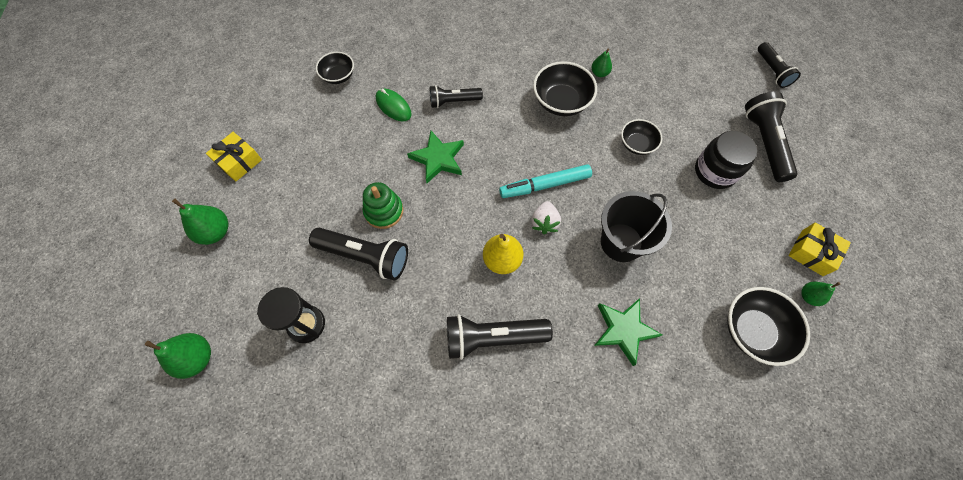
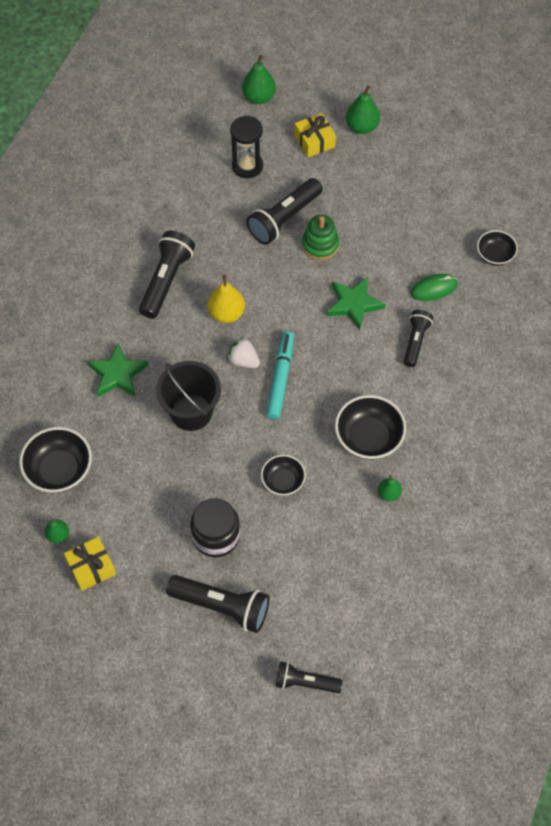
camera: 115 degrees right, 5 degrees down
(239, 161) = (426, 156): yellow gift -> yellow gift (314, 141)

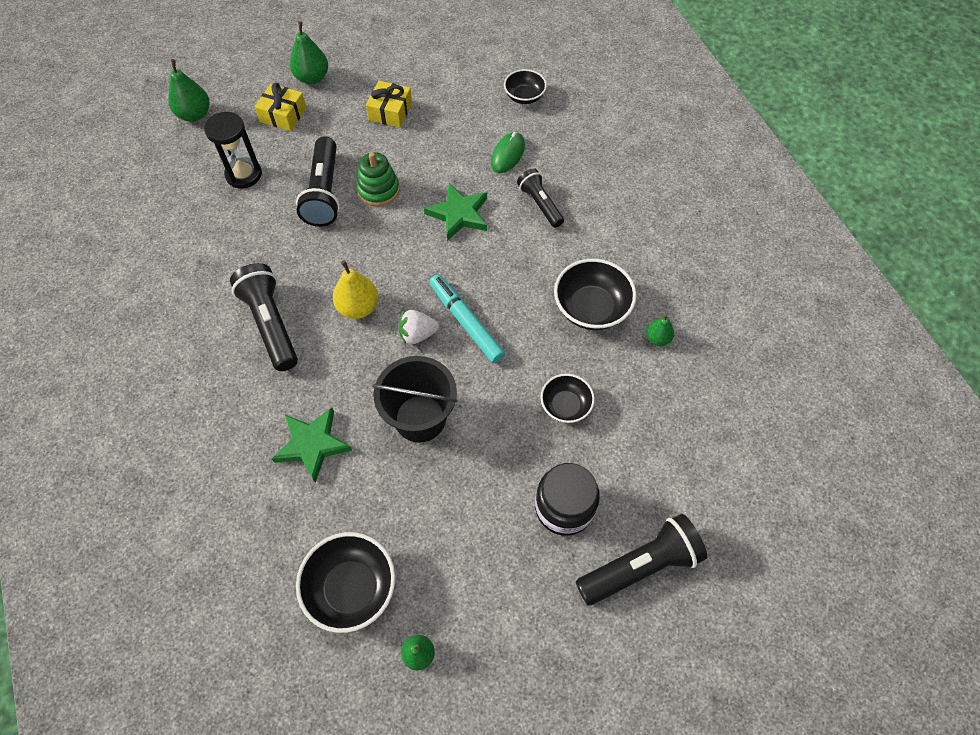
camera: 45 degrees left, 0 degrees up
(91, 567) = (485, 652): yellow gift -> yellow gift (390, 111)
(305, 682) = (781, 561): black flashlight -> none

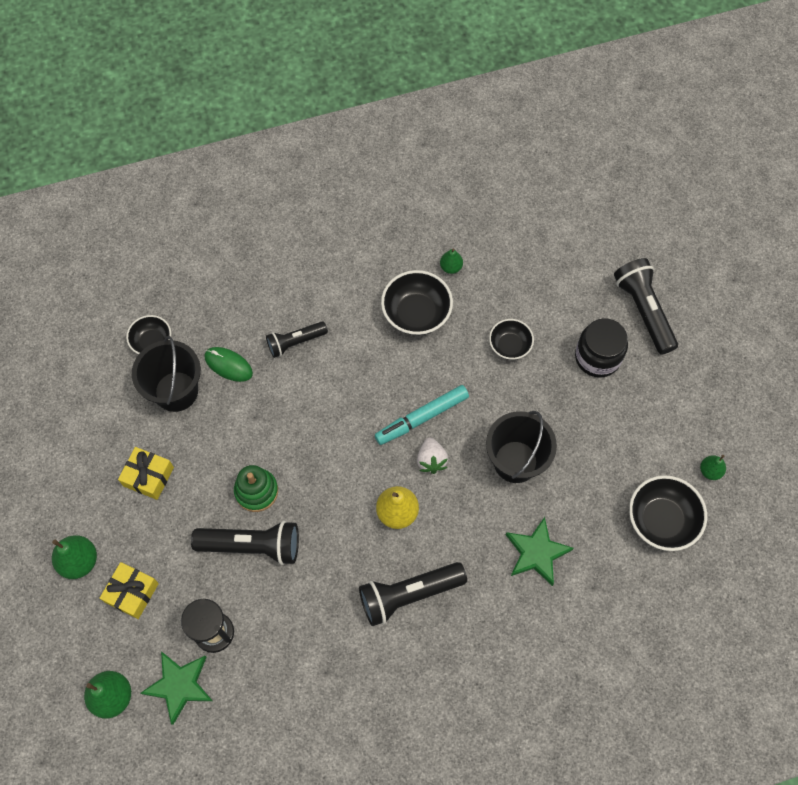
camera: 85 degrees left, 5 degrees up
(459, 214) = (297, 416): green star -> green star (179, 685)
(476, 120) = (176, 391): none -> black bucket

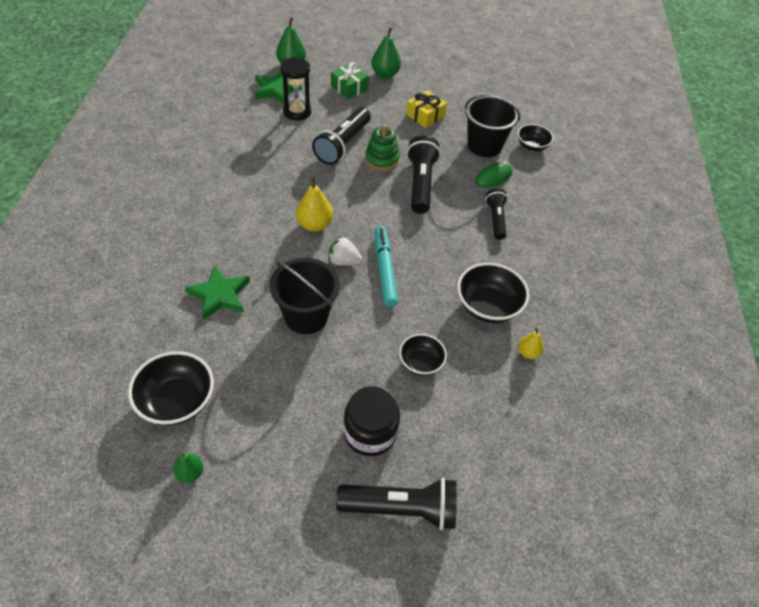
camera: 110 degrees right, 15 degrees down
(132, 593) = (349, 88): yellow gift -> green gift
(408, 594) = (248, 207): black flashlight -> black flashlight (421, 184)
(451, 267) = (528, 353): green pear -> yellow pear

